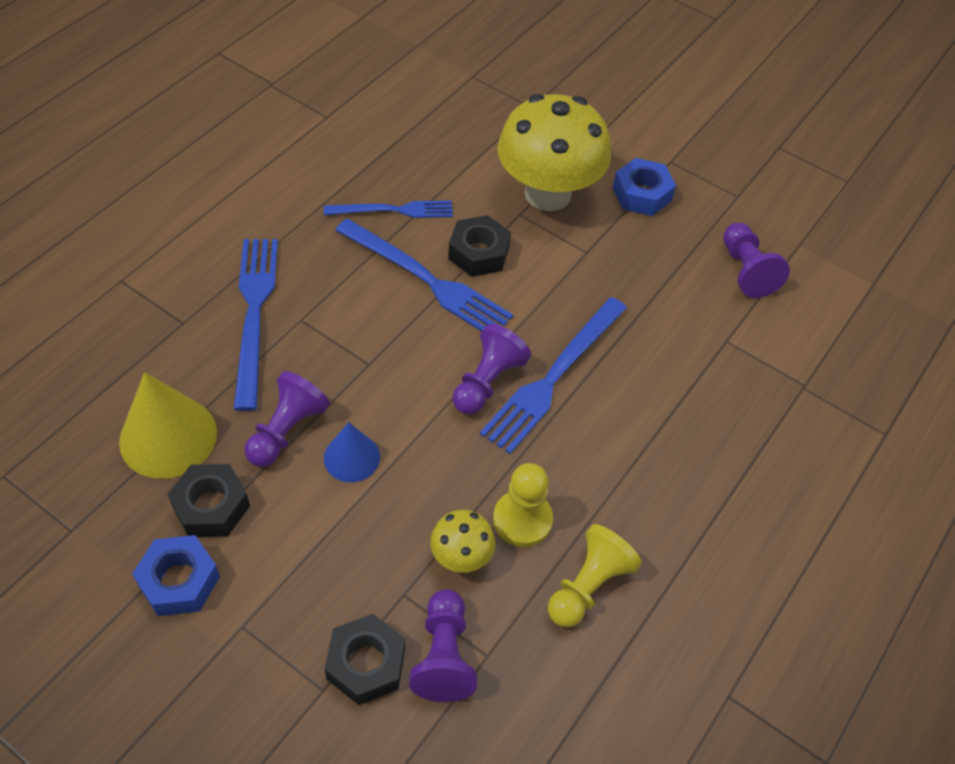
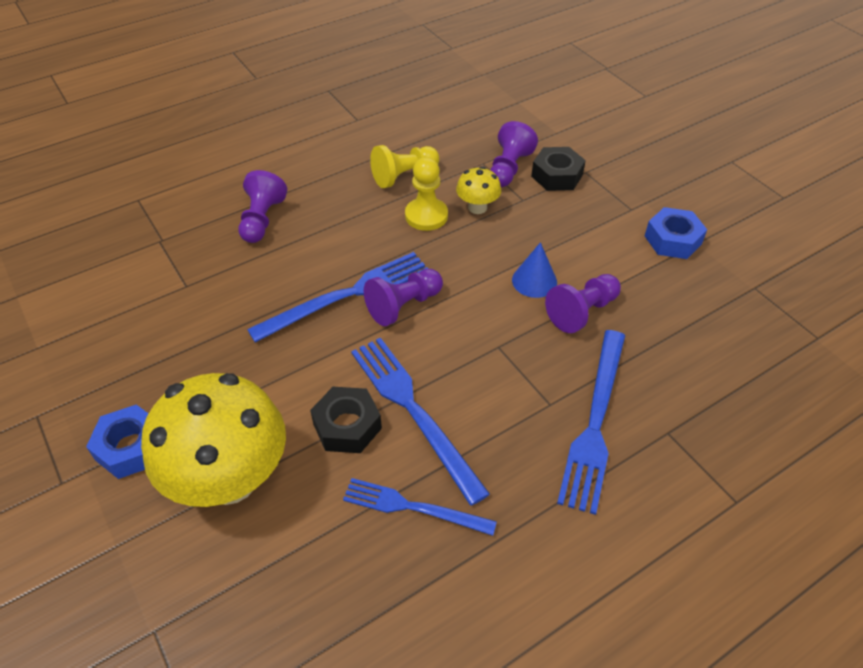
camera: 155 degrees left, 5 degrees down
(168, 436) = (681, 332): yellow cone -> none
(211, 506) = (648, 276): black nut -> none
(746, 271) = (111, 337): purple pawn -> purple pawn (262, 220)

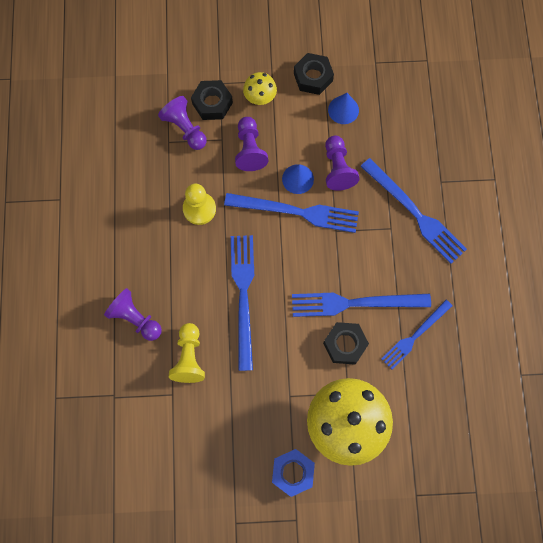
camera: 60 degrees left, 25 degrees up
(403, 306) = (272, 266): purple pawn -> purple pawn (250, 149)
(404, 176) = (148, 201): yellow pawn -> yellow pawn (189, 357)
(477, 207) = (211, 172): yellow mushroom -> yellow mushroom (260, 98)
(492, 298) = (297, 212): none -> blue fork
(662, 284) = (343, 110): none -> blue cone
(672, 240) = (313, 77): blue nut -> black nut

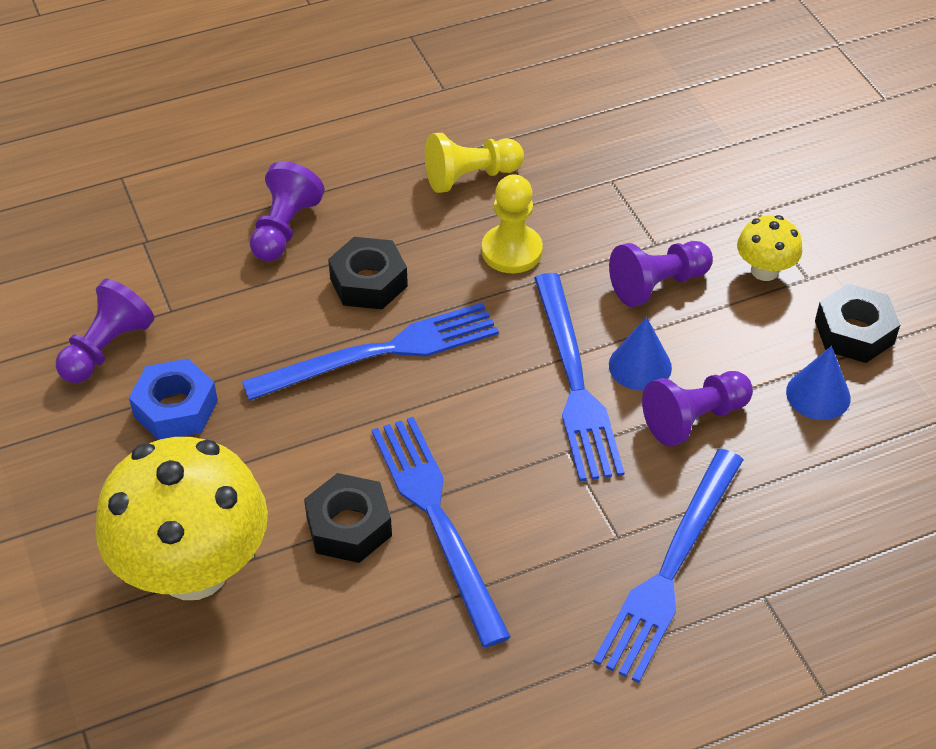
camera: 70 degrees right, 25 degrees down
(185, 128) = (646, 193): purple pawn -> purple pawn (107, 348)
(189, 357) = (242, 313): yellow pawn -> yellow pawn (470, 177)
(212, 103) = (713, 213): black nut -> black nut (368, 282)
(292, 472) = (78, 513): blue nut -> blue nut (176, 408)
(415, 336) = (411, 638): blue fork -> none

